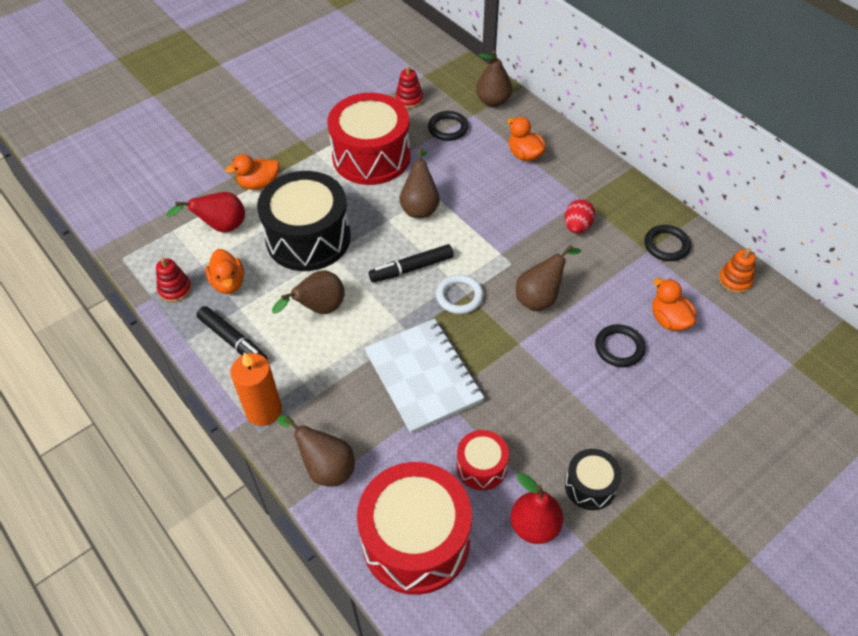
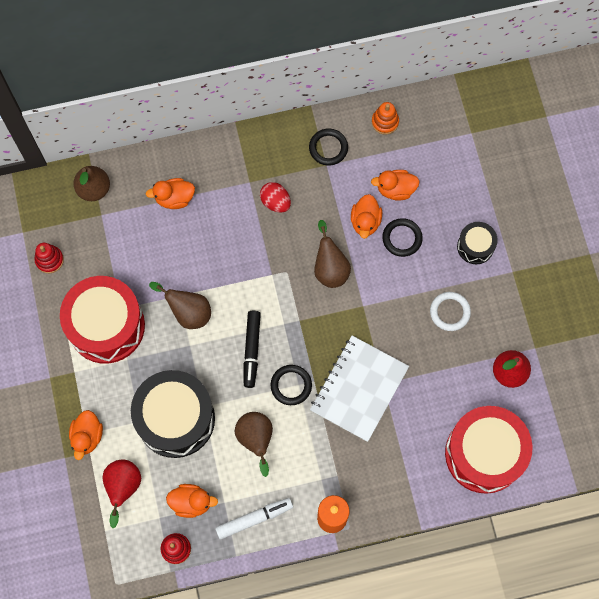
camera: 65 degrees left, 20 degrees up
(233, 340) = (254, 518): black marker -> white marker
(325, 467) = (401, 491): brown pear -> none
(423, 377) = (359, 389): white notebook -> white notebook turned 60 degrees counterclockwise
(448, 128) = (107, 245): black ring -> black ring (291, 385)
(459, 296) = (298, 327): white ring -> white ring (450, 312)
(481, 467) = (451, 384): red drum -> none
(590, 486) = (497, 321): black drum -> black drum (475, 246)
(613, 307) = (365, 222): none -> orange duck

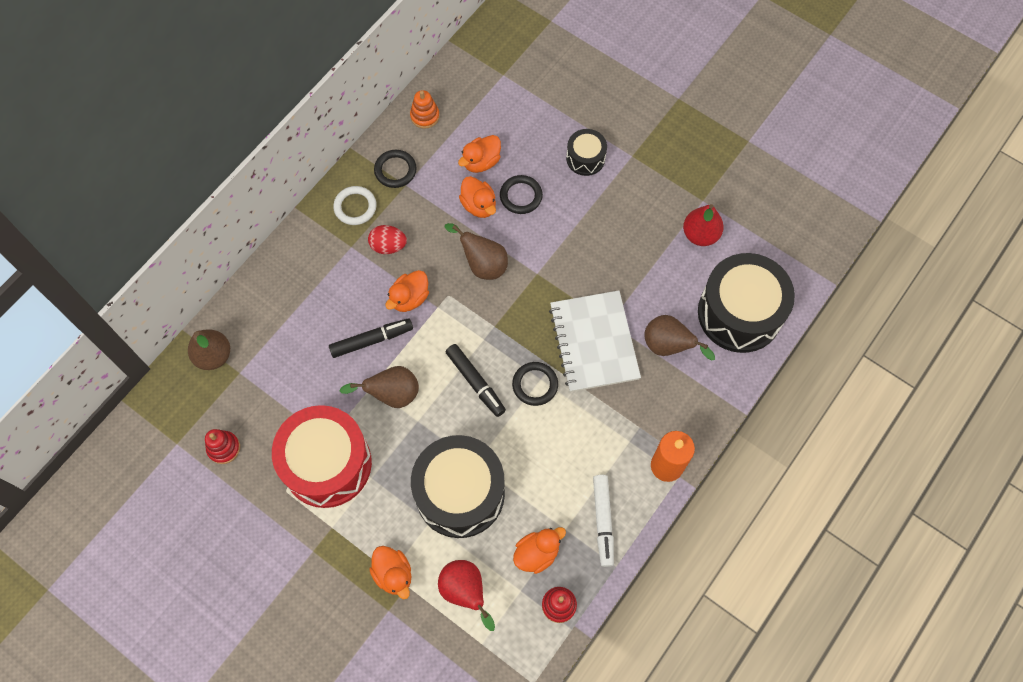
camera: 40 degrees left, 5 degrees down
(174, 198) = (295, 309): orange duck -> orange duck (409, 298)
(207, 262) = (371, 340): none -> black marker
(254, 518) = (603, 521): white marker -> white marker turned 150 degrees clockwise
(256, 440) = (545, 454): brown pear -> brown pear (668, 346)
(450, 312) = (611, 224): white ring -> white ring (355, 207)
(484, 454) = (739, 313): red drum -> black drum

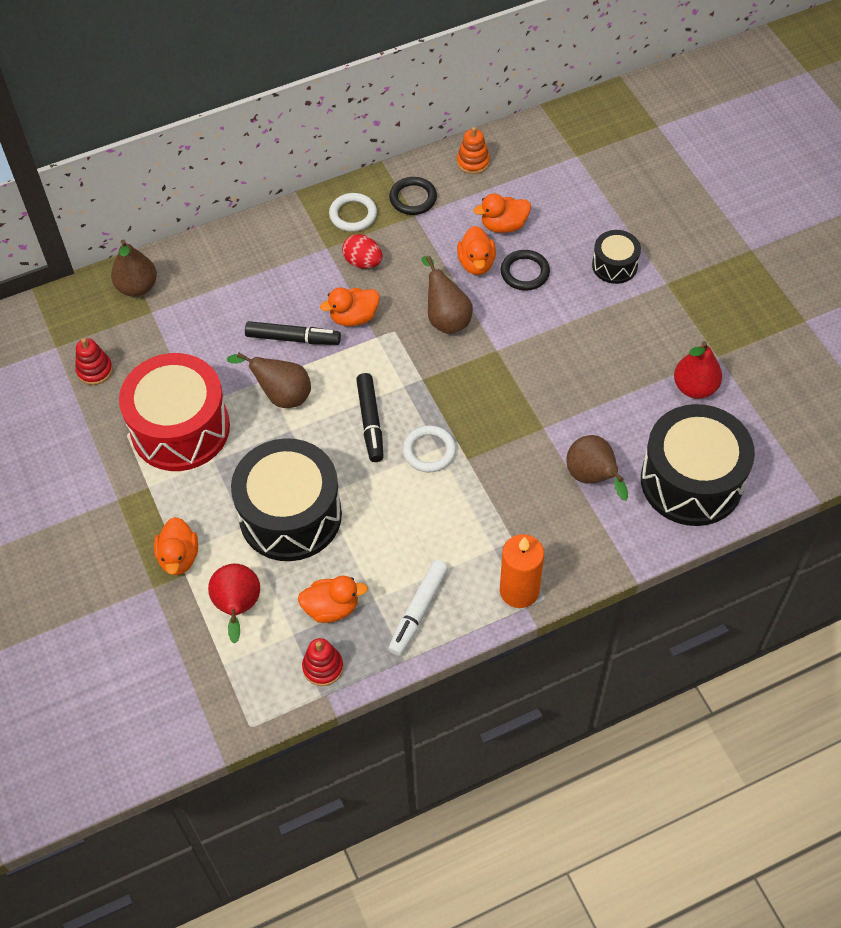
camera: 30 degrees right, 10 degrees down
(535, 385) = (429, 451): black ring -> white ring
(594, 342) = (515, 439): white notebook -> none

